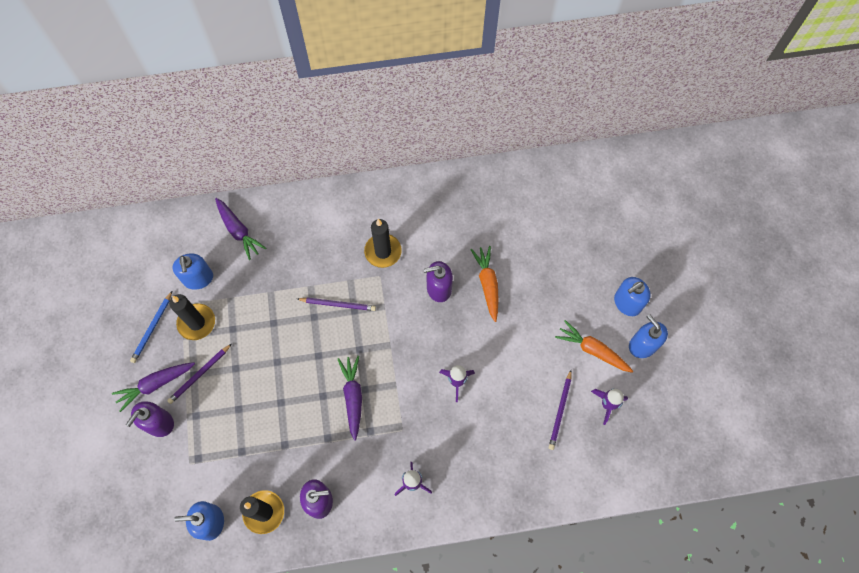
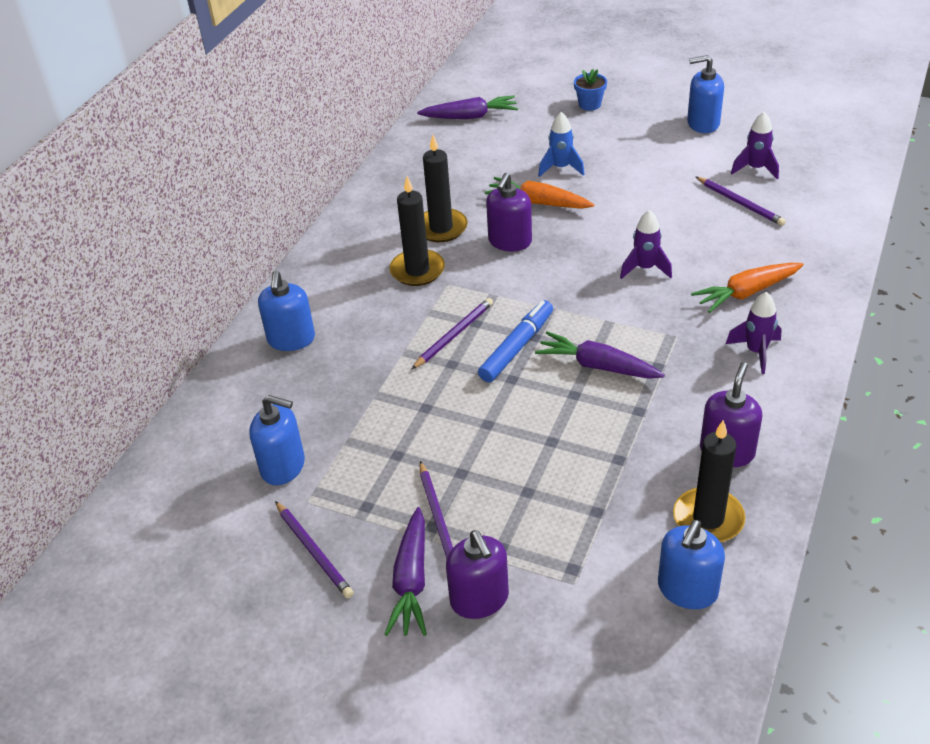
camera: 55 degrees left, 25 degrees down
(152, 328) = (314, 551): blue pencil -> purple pencil
(196, 323) = (352, 493): black candle -> black candle (441, 228)
(238, 231) = (252, 396): purple carrot -> purple carrot (470, 116)
(345, 344) = (516, 347): none -> blue marker
(533, 278) = (561, 168): none -> blue rocket
(592, 350) = (683, 157): orange carrot -> orange carrot (746, 293)
(620, 258) = (589, 104): none -> blue flower pot
(627, 303) = (645, 117): blue soap dispenser -> blue soap dispenser (291, 339)

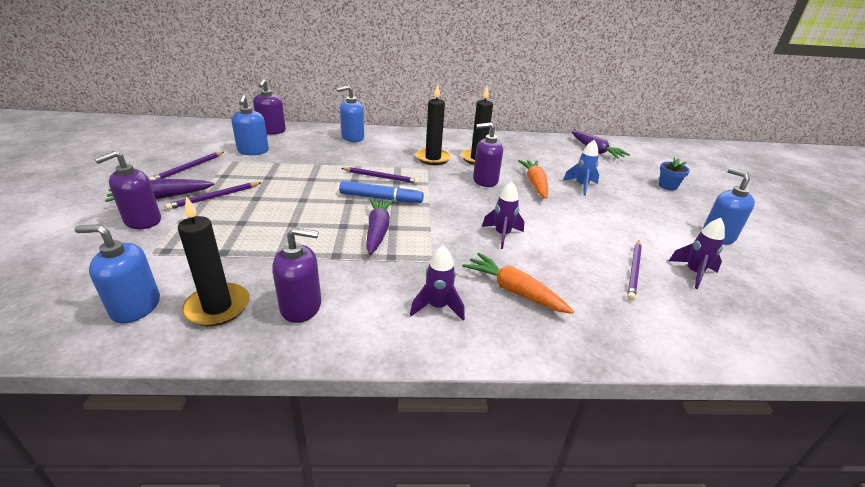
camera: 60 degrees right, 10 degrees down
(201, 436) = (271, 131): none -> purple soap dispenser

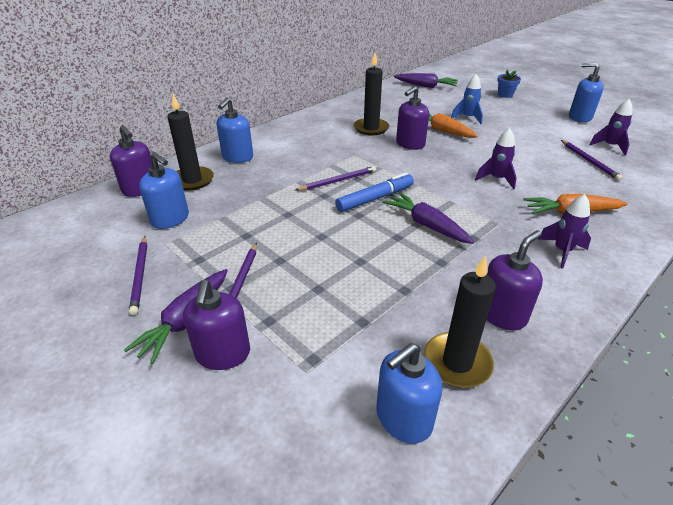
camera: 40 degrees left, 5 degrees up
(433, 158) = (340, 144): black candle -> black candle (192, 180)

